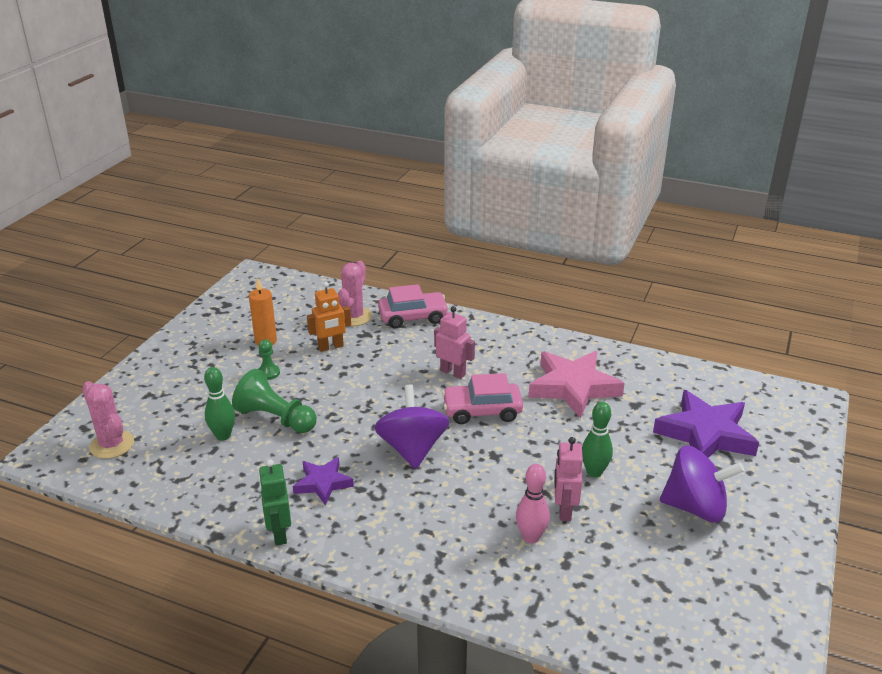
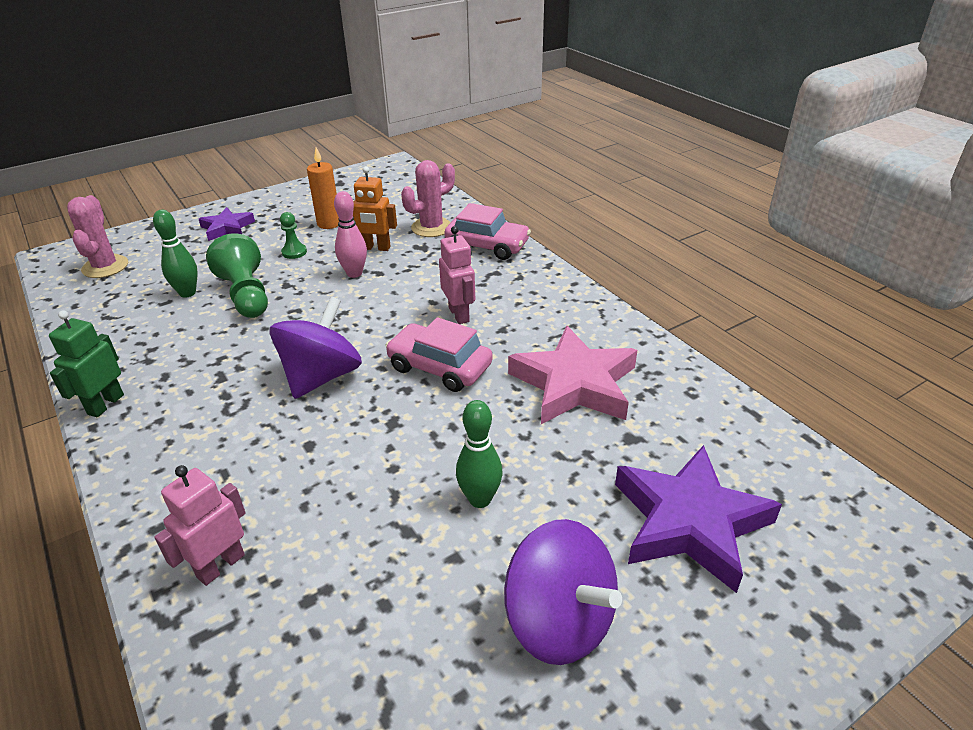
camera: 35 degrees right, 5 degrees up
(323, 483) = (202, 374): purple star -> purple star (227, 228)
(531, 537) = (312, 541): pink bowling pin -> pink bowling pin (354, 273)
(564, 510) = (388, 528): pink robot -> pink robot (220, 565)

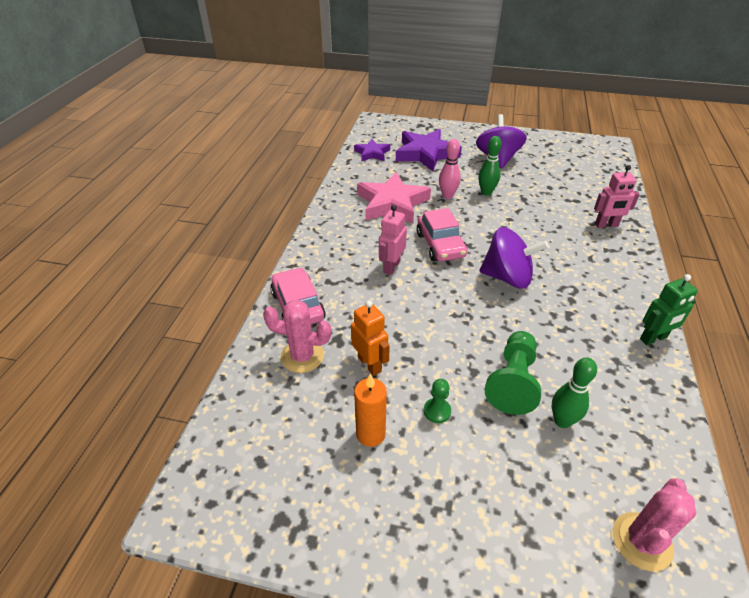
camera: 135 degrees left, 5 degrees up
(227, 228) = (473, 517): purple star -> purple star (372, 153)
(321, 376) = (507, 277): purple spinning top -> purple spinning top turned 150 degrees counterclockwise
(354, 273) = (414, 346): pink bowling pin -> pink bowling pin (447, 196)

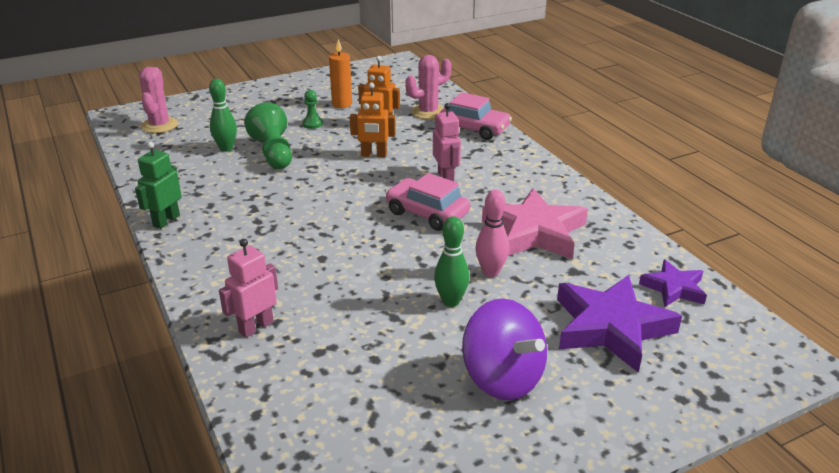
camera: 140 degrees right, 10 degrees down
(420, 322) = (374, 155): none -> orange robot
(507, 277) = (333, 213): purple spinning top -> none

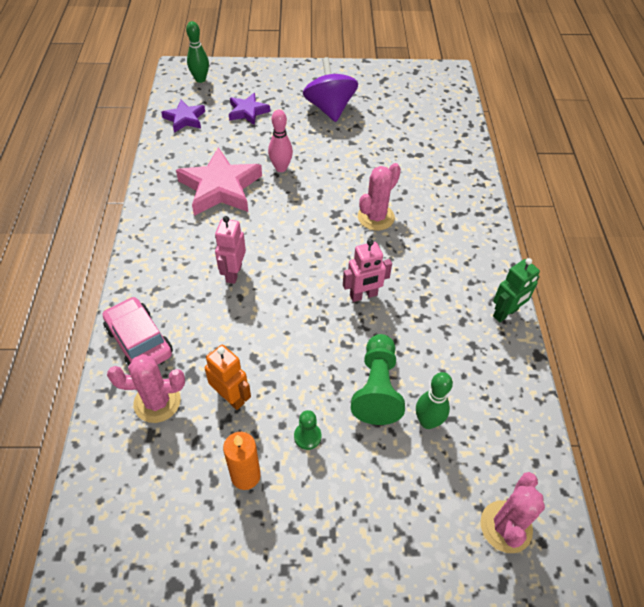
camera: 155 degrees left, 20 degrees up
(256, 327) = (452, 182): pink robot -> pink robot (363, 295)
(338, 258) = (376, 217): none -> pink cactus
(374, 155) = (275, 337): orange robot -> none
(427, 213) = (282, 236): pink car -> none
(451, 301) = (323, 157): green bowling pin -> green bowling pin (200, 79)
(611, 327) = (247, 112): purple star -> purple star, size x0.56

